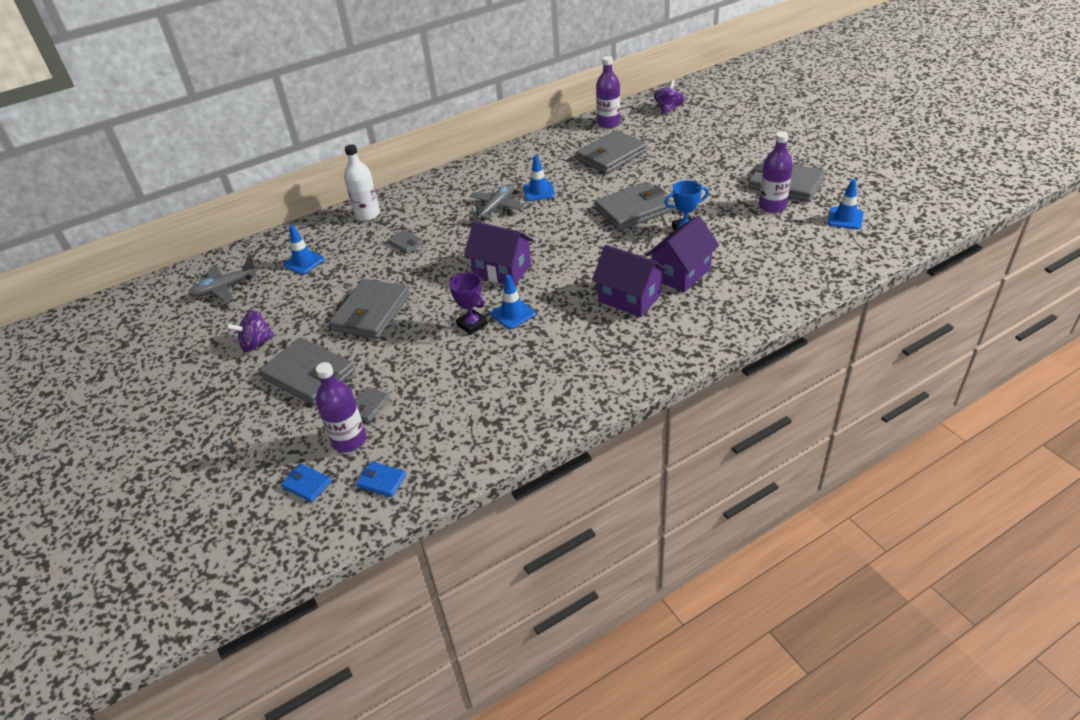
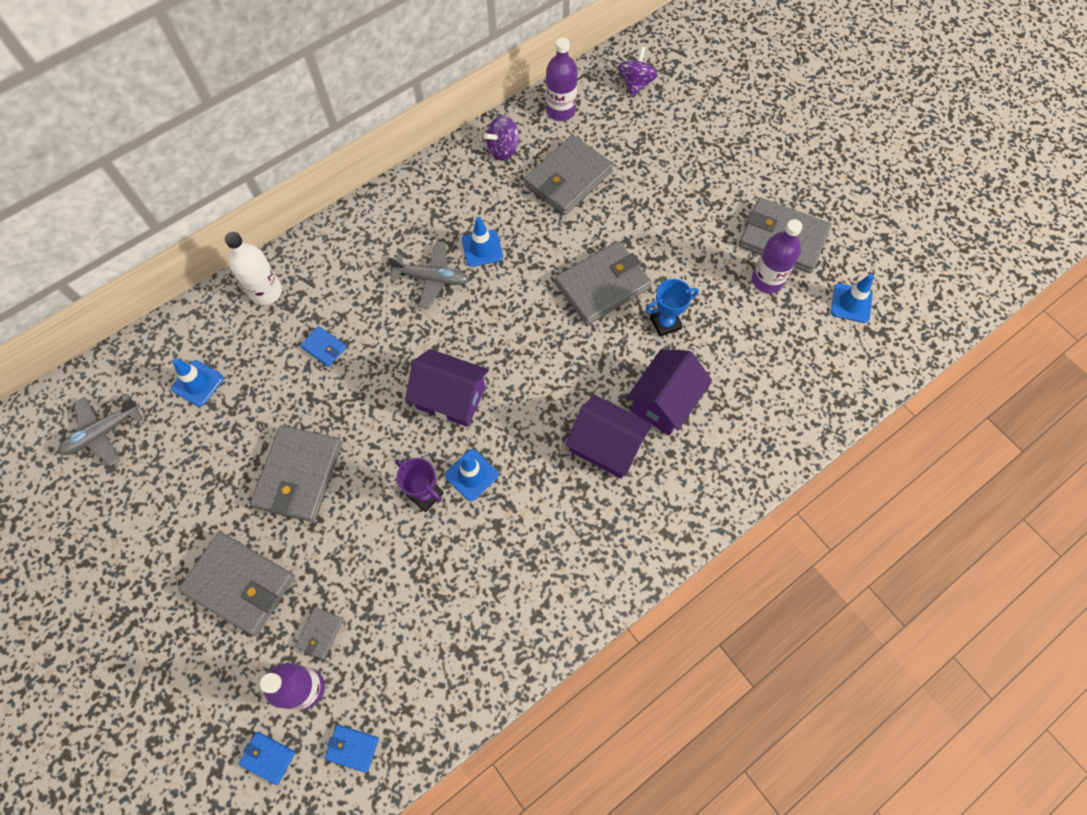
camera: 10 degrees left, 25 degrees up
(256, 343) = (164, 532): purple spinning top -> purple spinning top (503, 149)
(405, 243) = (324, 347): grey wallet -> blue wallet
(497, 207) = (432, 278): grey plane -> grey plane turned 75 degrees clockwise

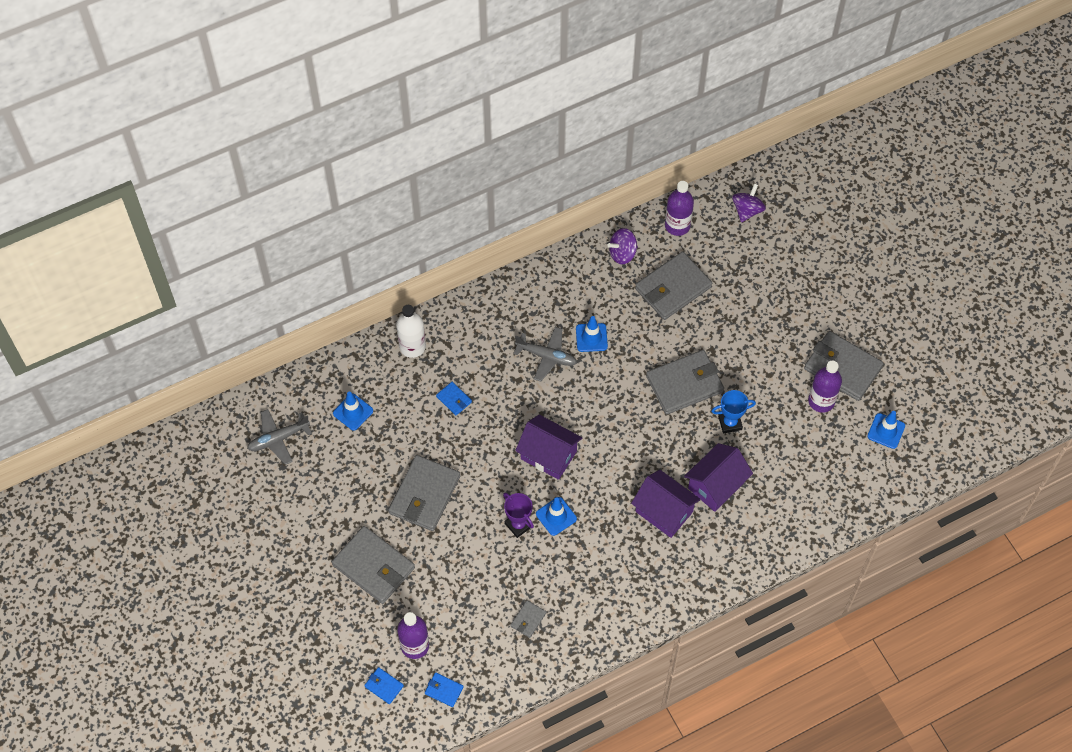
camera: 10 degrees right, 5 degrees down
(320, 633) = (429, 610): grey wallet -> grey wallet (528, 619)

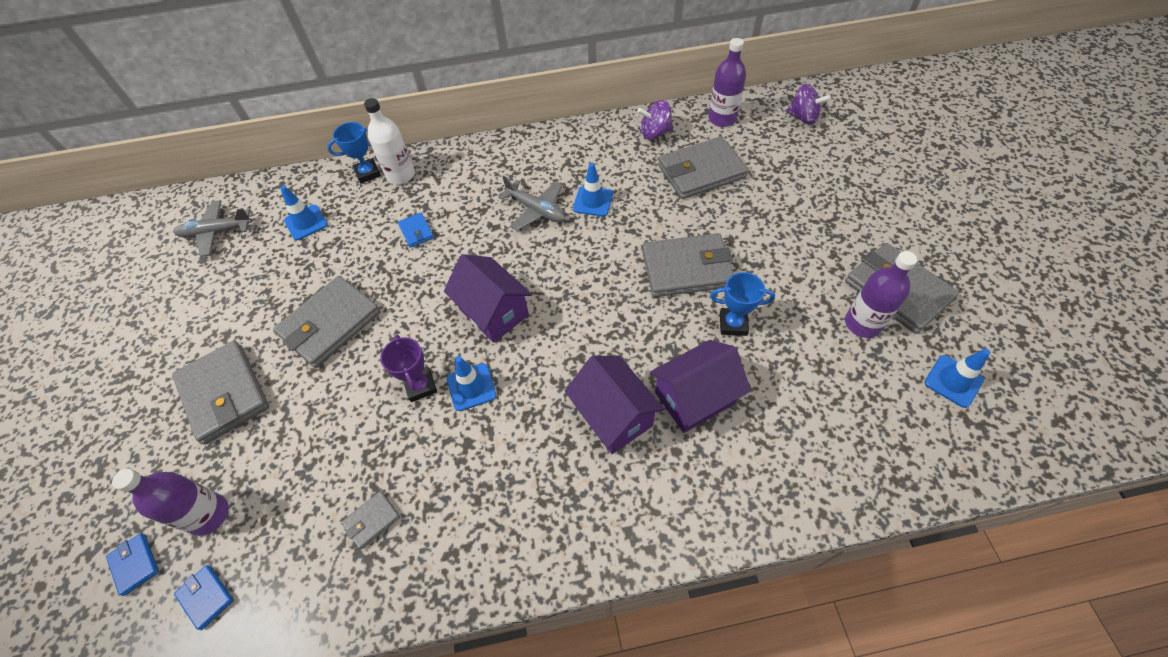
camera: 20 degrees right, 5 degrees down
(381, 351) = (368, 173): none -> blue trophy
(747, 210) = (803, 117): purple spinning top -> purple spinning top turned 75 degrees clockwise

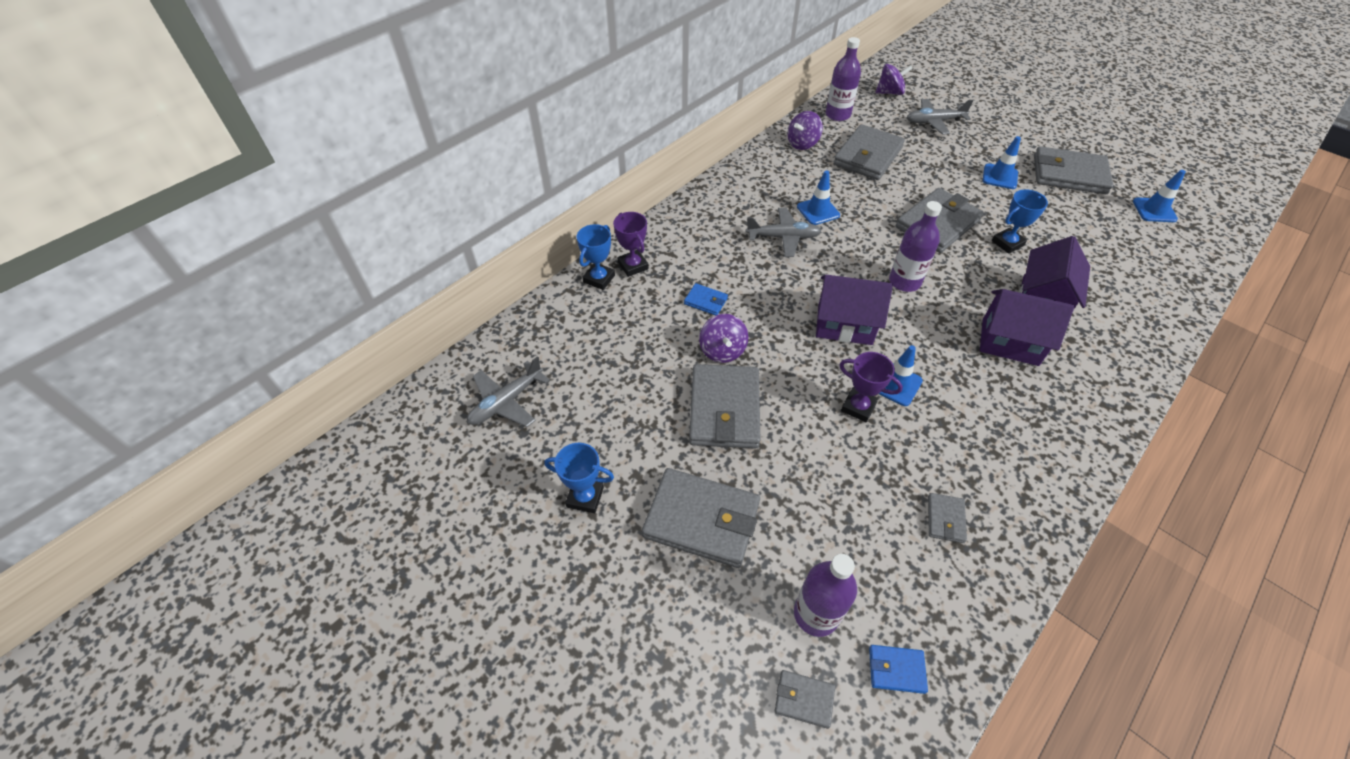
camera: 40 degrees left, 5 degrees down
(135, 564) = (804, 699): blue wallet -> grey wallet
(183, 328) = (585, 497): none -> blue trophy
(306, 222) = (591, 346): blue traffic cone -> blue traffic cone (1000, 177)
(382, 278) = (722, 350): none -> purple spinning top
(401, 175) = (633, 266): white bottle -> purple trophy
(812, 167) = (934, 122): none -> grey plane
(862, 323) = (1074, 203): purple bottle -> purple bottle (904, 281)

